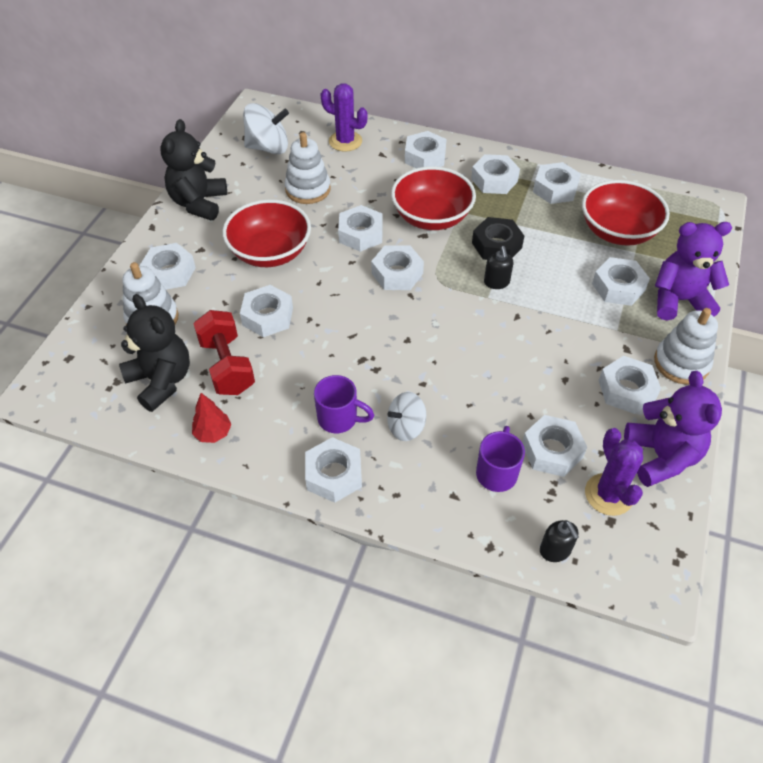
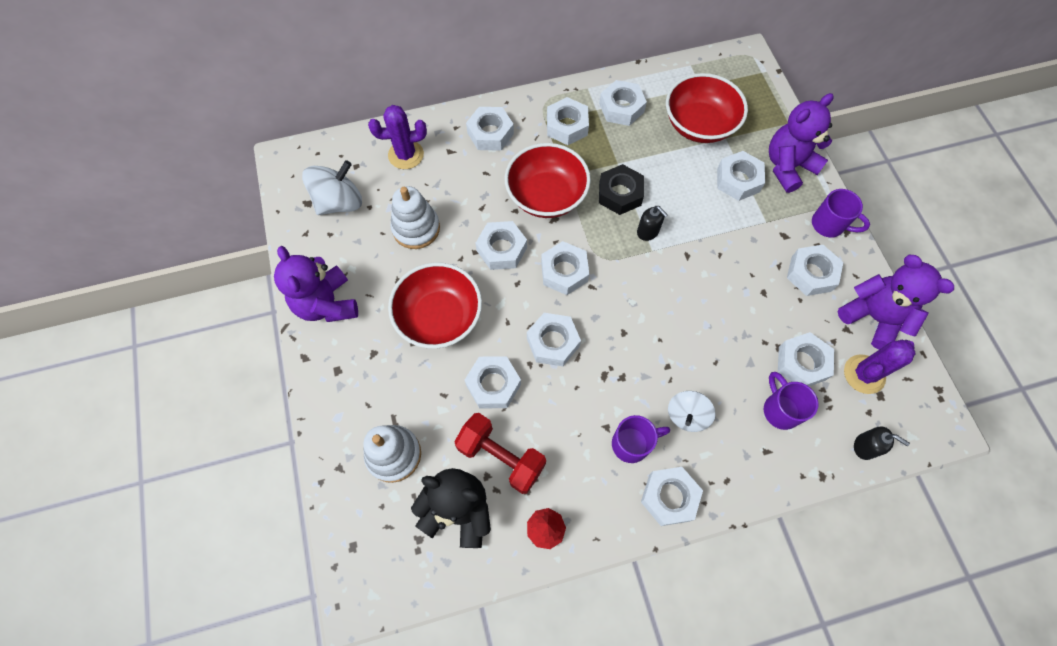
camera: 35 degrees left, 15 degrees up
(169, 272) = (366, 396): white nut -> white nut (553, 342)
(199, 203) = (327, 304): black teddy bear -> purple teddy bear
(608, 494) = (864, 374): purple cactus -> purple cactus turned 75 degrees counterclockwise
(681, 363) = (829, 225): white stacking toy -> purple mug

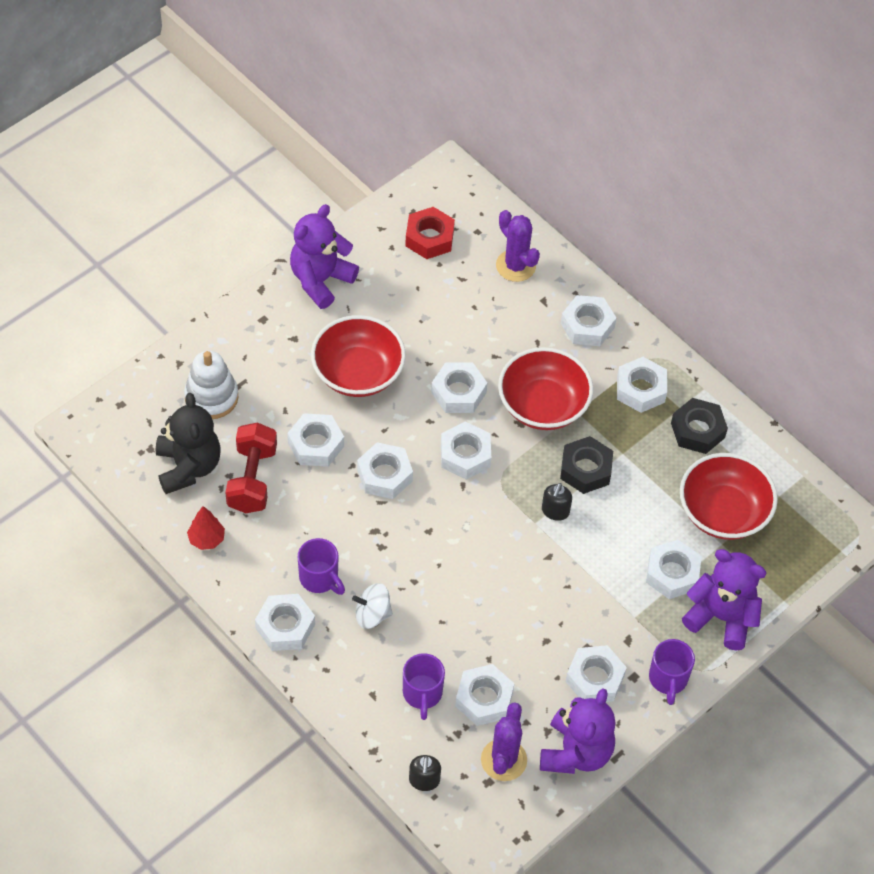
camera: 60 degrees right, 10 degrees down
(339, 202) = (429, 238): white spinning top -> red nut
(416, 228) = (439, 312): white stacking toy -> none
(621, 108) = (697, 430): white nut -> black nut
(780, 410) = (422, 694): purple mug -> purple mug turned 135 degrees clockwise
(864, 374) = (503, 760): purple cactus -> purple cactus turned 75 degrees clockwise

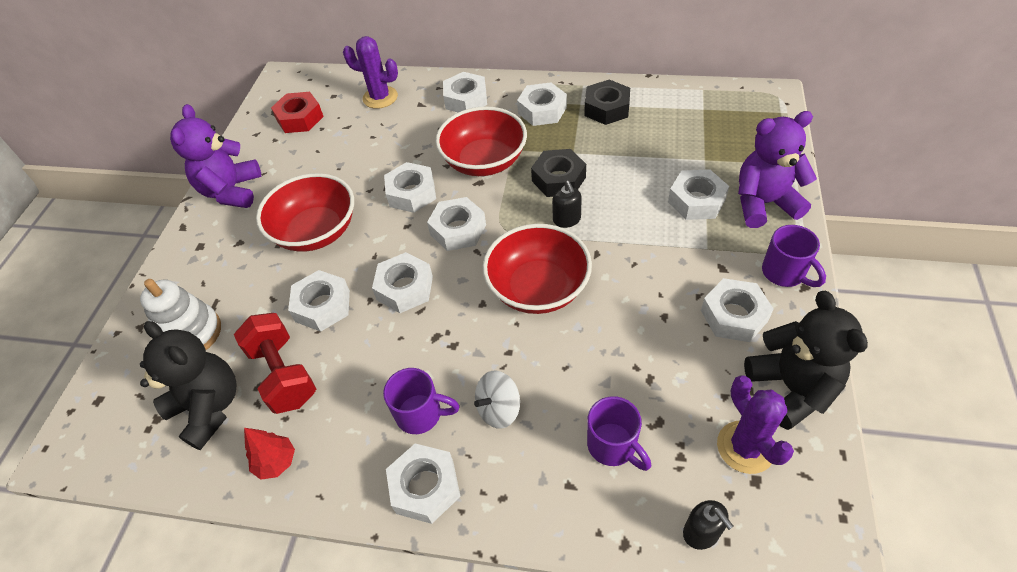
camera: 30 degrees left, 5 degrees down
(484, 699) = (669, 405): white nut -> none
(576, 752) = (791, 388): purple teddy bear -> black teddy bear
(723, 512) = (681, 141): red bowl -> red bowl (538, 288)

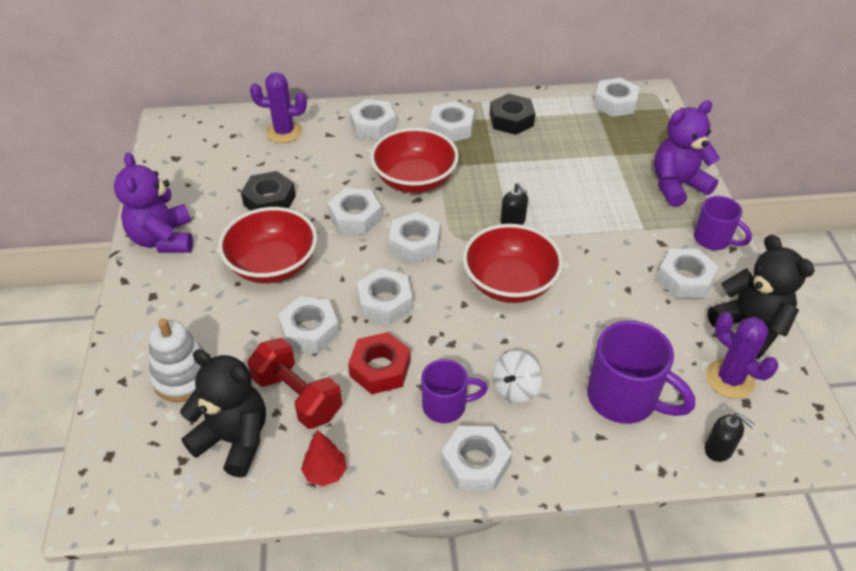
camera: 20 degrees left, 5 degrees down
(300, 118) = (206, 161): red nut -> red nut (380, 368)
(558, 179) = (491, 187): black nut -> black nut (269, 200)
(613, 446) = (624, 399): purple mug -> purple mug, size x1.60
(696, 201) = (620, 190): white nut -> white nut (615, 103)

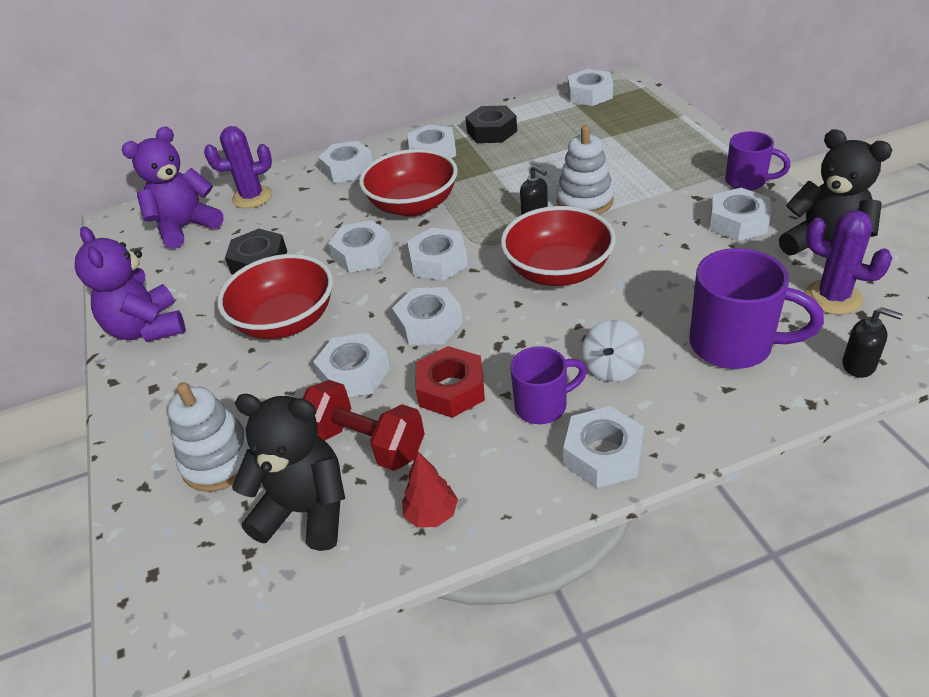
camera: 10 degrees left, 5 degrees down
(561, 219) = (584, 201): none -> white stacking toy
(677, 186) = (686, 146): purple teddy bear -> purple teddy bear (186, 227)

